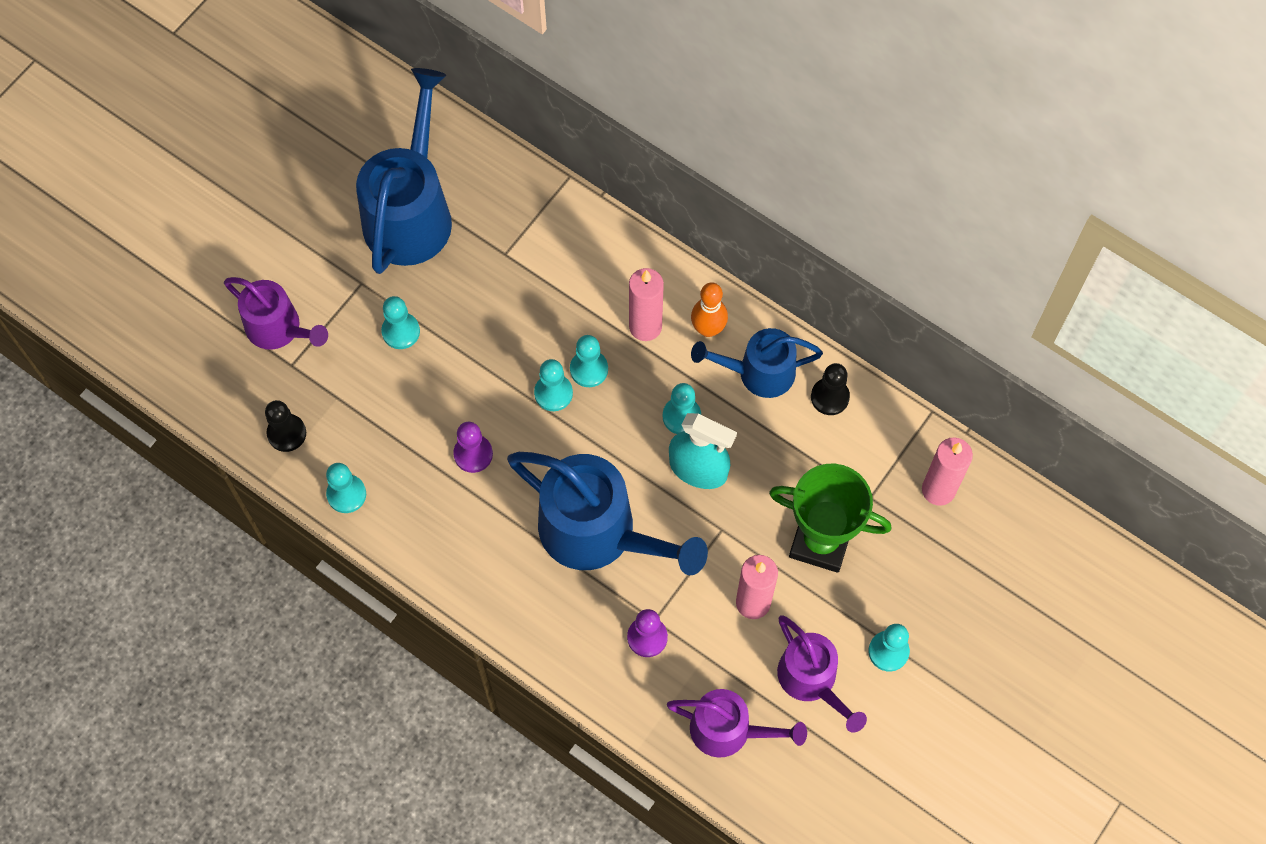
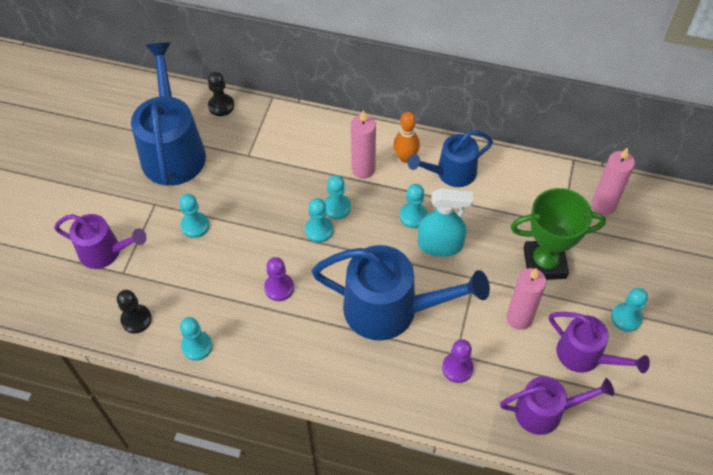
camera: 20 degrees left, 10 degrees down
(830, 397) = (504, 172): black pawn -> black pawn (221, 106)

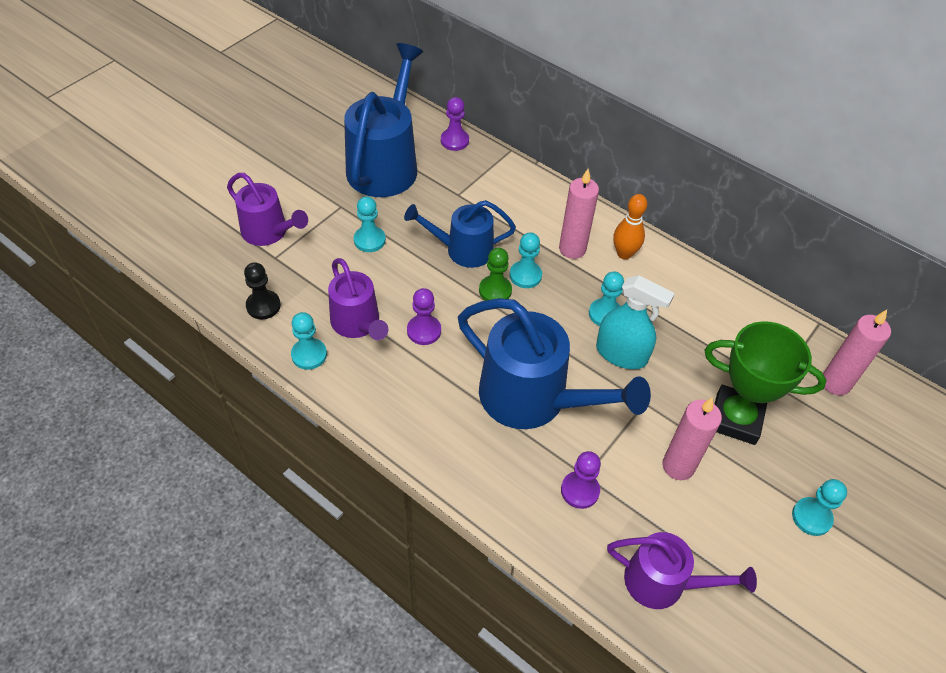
camera: 20 degrees right, 5 degrees down
(221, 106) = (454, 141): black pawn -> purple pawn
(319, 230) = (495, 290): turquoise pawn -> green pawn
(451, 173) = (668, 286): blue watering can -> blue watering can (462, 250)
(585, 356) = (741, 540): purple watering can -> purple watering can (358, 324)

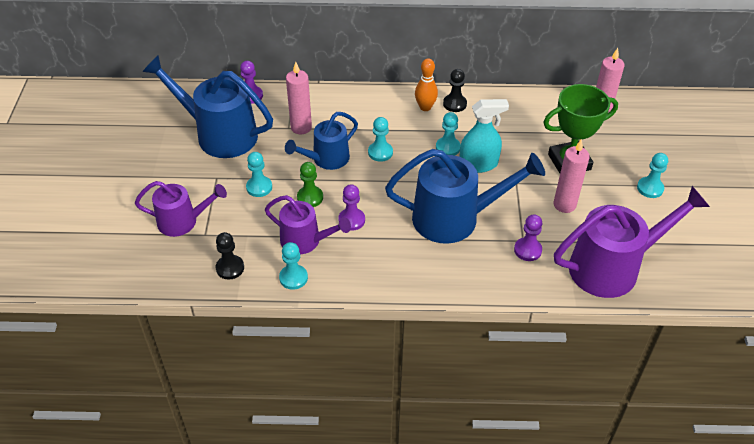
camera: 35 degrees left, 5 degrees down
(386, 163) = (219, 134): blue watering can -> blue watering can turned 45 degrees counterclockwise
(495, 290) = (371, 171): green pawn -> green pawn (310, 197)
(572, 249) = (392, 121): pink candle -> pink candle (301, 127)
(662, 268) = (454, 104): none -> black pawn
(664, 583) = (613, 267): purple watering can -> purple watering can, size x1.66

